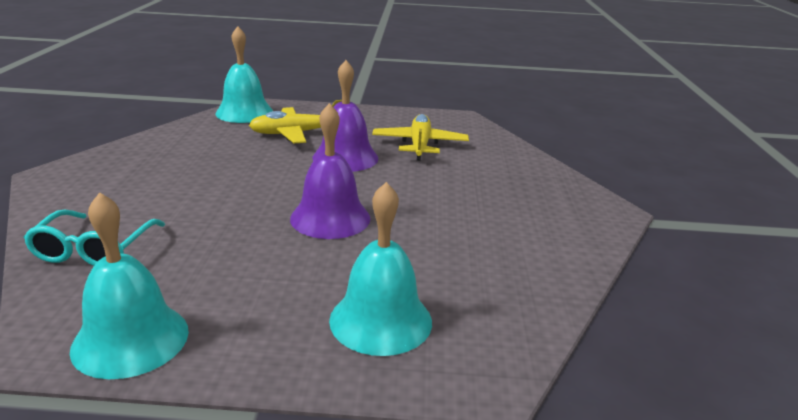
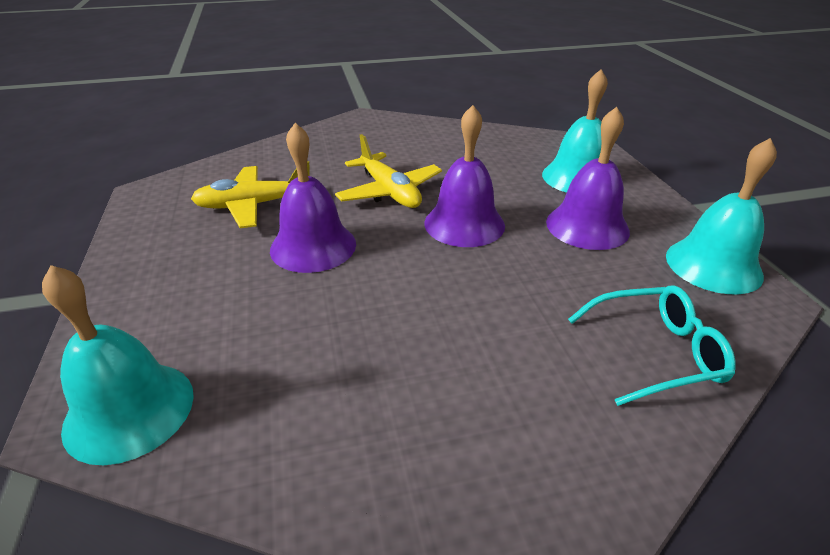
camera: 105 degrees left, 10 degrees up
(271, 284) = (587, 226): none -> purple bell
(295, 133) = (236, 309): yellow plane -> yellow plane (389, 192)

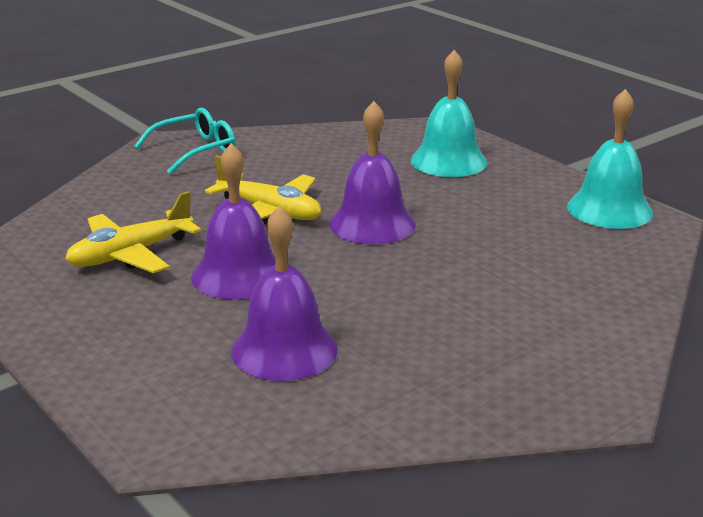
camera: 25 degrees left, 10 degrees down
(129, 410) = (202, 428): turquoise bell -> none
(587, 226) = (487, 202): purple bell -> purple bell (284, 350)
(655, 352) = (600, 279): turquoise glasses -> turquoise glasses (195, 151)

